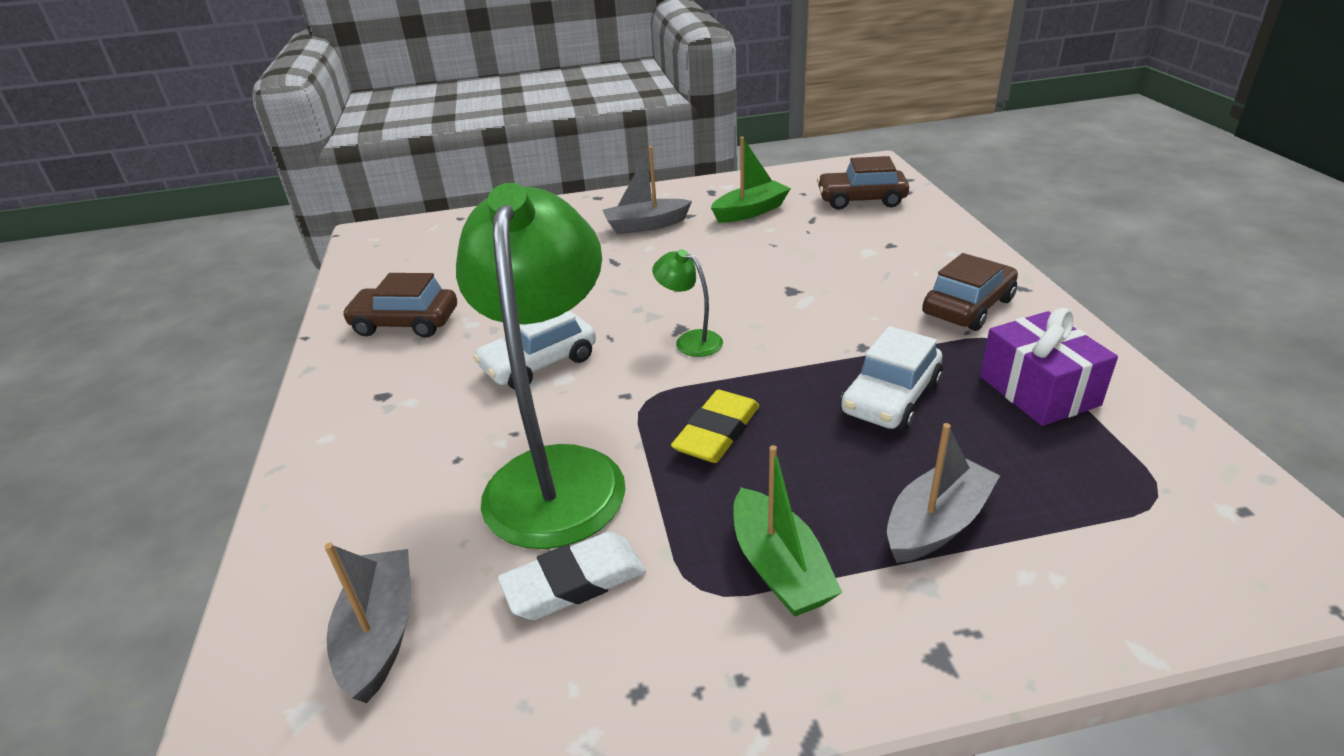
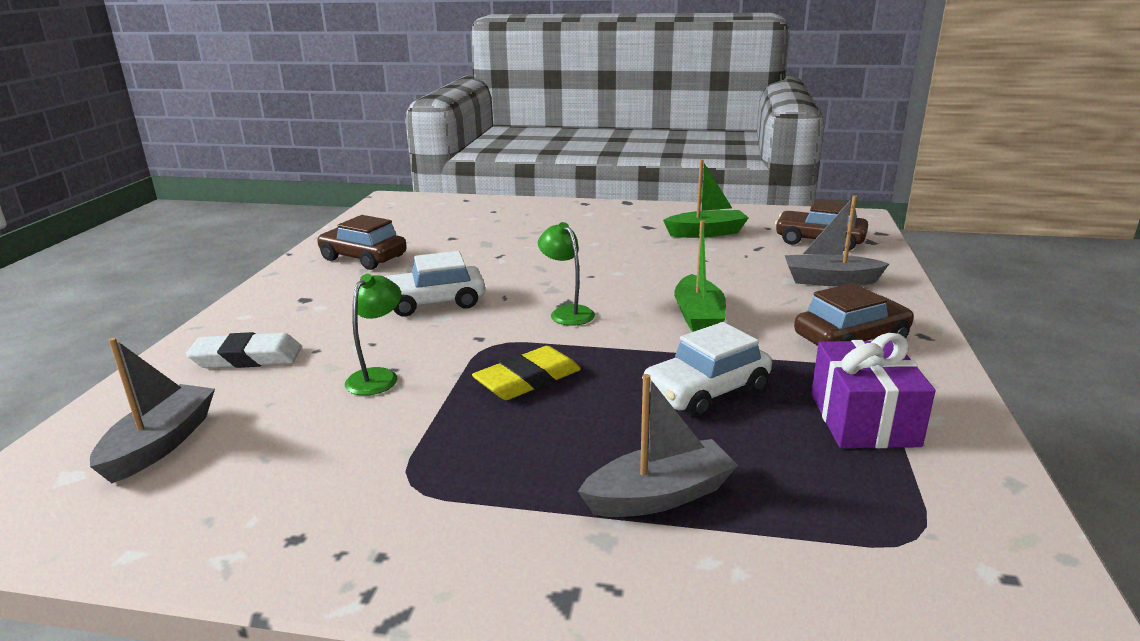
camera: 20 degrees right, 10 degrees down
(558, 473) = (378, 376): green lamp -> green lamp, size x0.41
(574, 582) = (320, 451): white eraser -> white eraser (247, 358)
(646, 225) = (606, 228): grey boat -> grey boat (829, 281)
(779, 568) = (487, 488): green boat -> green boat (698, 317)

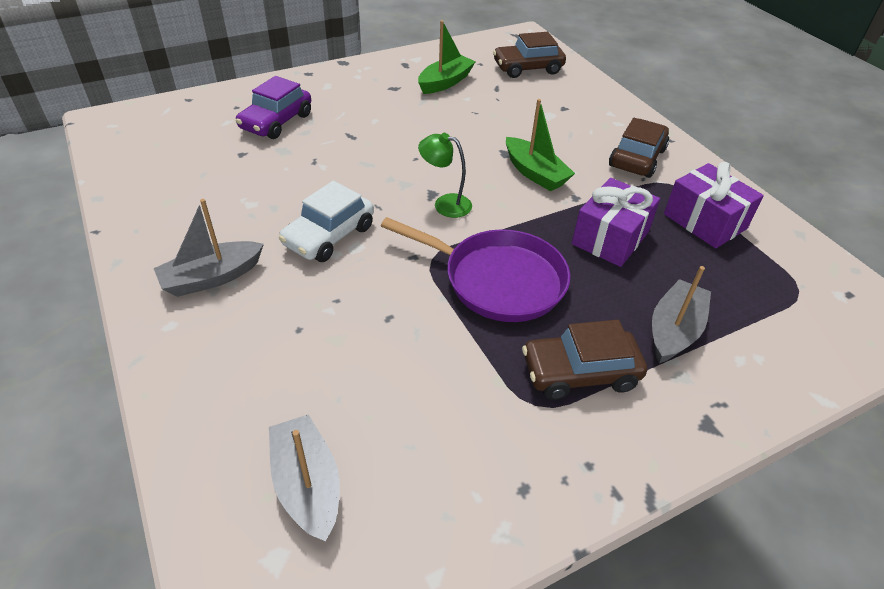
camera: 40 degrees left, 20 degrees up
(247, 358) = (248, 367): white eraser -> none
(363, 258) = (188, 209): brown car -> brown car (580, 373)
(378, 376) = (389, 329): green lamp -> none
(509, 226) = (276, 122): none -> purple car
(528, 380) = (497, 280): yellow eraser -> purple pan
(706, 391) = (610, 238): white car -> purple gift
(829, 281) = (573, 107): grey boat -> grey boat (212, 278)

